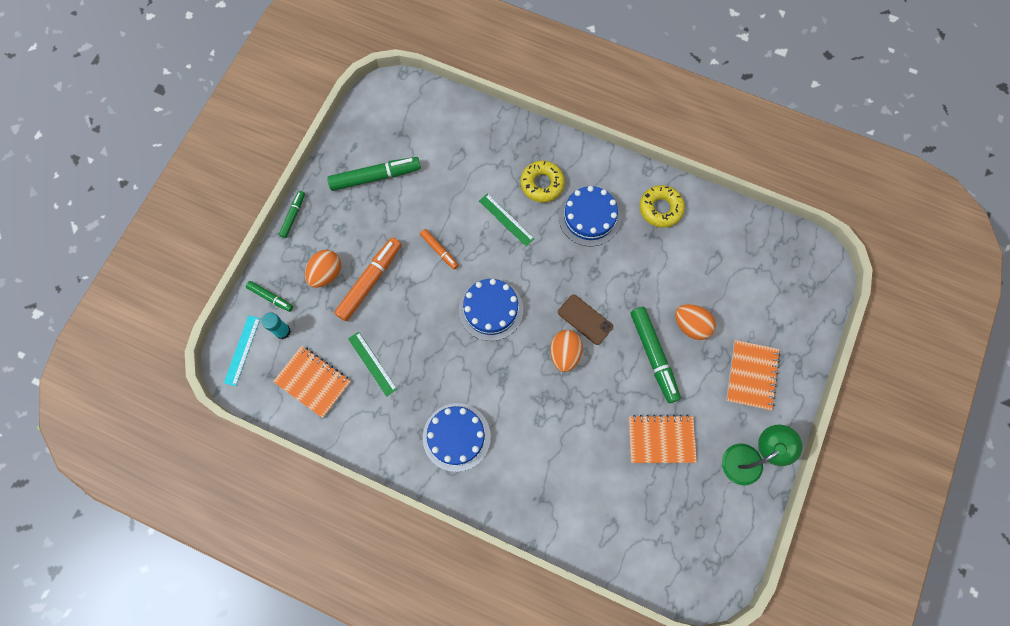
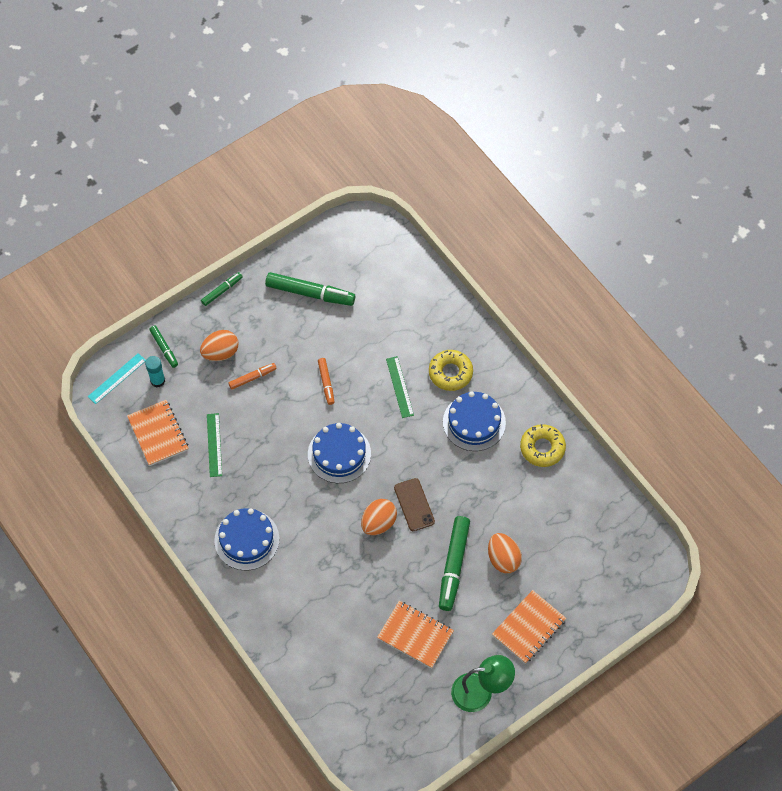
camera: 30 degrees right, 10 degrees down
(369, 281) = (252, 378): orange marker -> orange marker, size x0.54

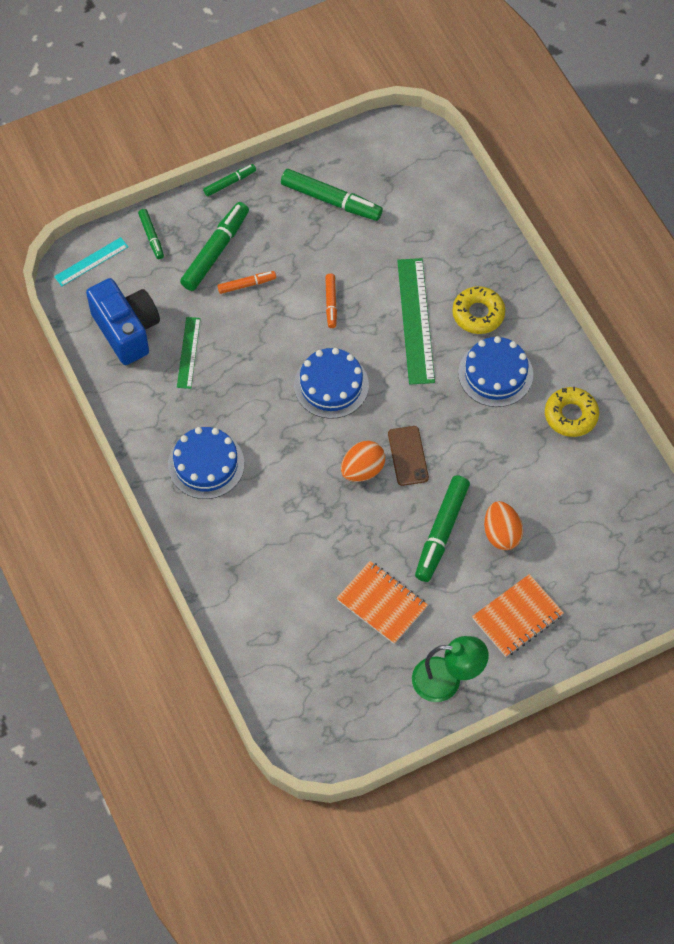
camera: 10 degrees right, 0 degrees up
(157, 380) = (137, 271): turquoise glue stick -> none
(158, 434) = (126, 330): orange notebook -> blue camera
(220, 353) = (215, 251): orange egg -> green marker
(399, 387) = (415, 320): green ruler -> green ruler, size x1.79

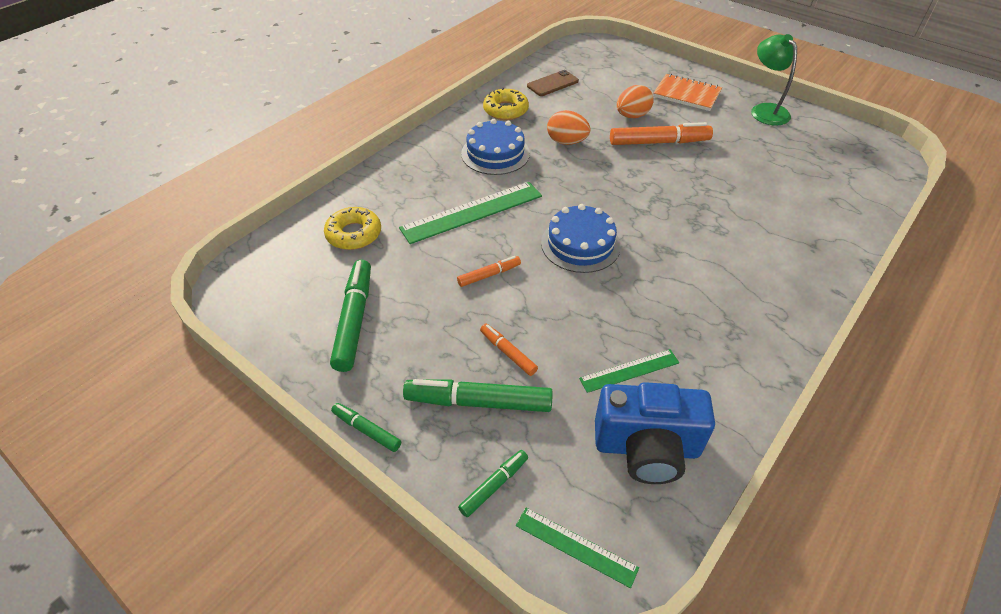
camera: 115 degrees left, 15 degrees down
(91, 262) = (576, 546): turquoise ruler -> green ruler
(126, 330) = (646, 448): blue camera -> blue camera turned 120 degrees counterclockwise
(206, 464) = (739, 302): blue cake -> none
(362, 470) = (646, 198): orange egg -> orange egg (566, 142)
(382, 603) = (745, 154): orange notebook -> none
(408, 456) = (610, 177): brown phone -> brown phone (552, 84)
(442, 532) = (658, 142): green marker -> orange marker
(478, 314) = (441, 178): yellow donut -> yellow donut (354, 234)

